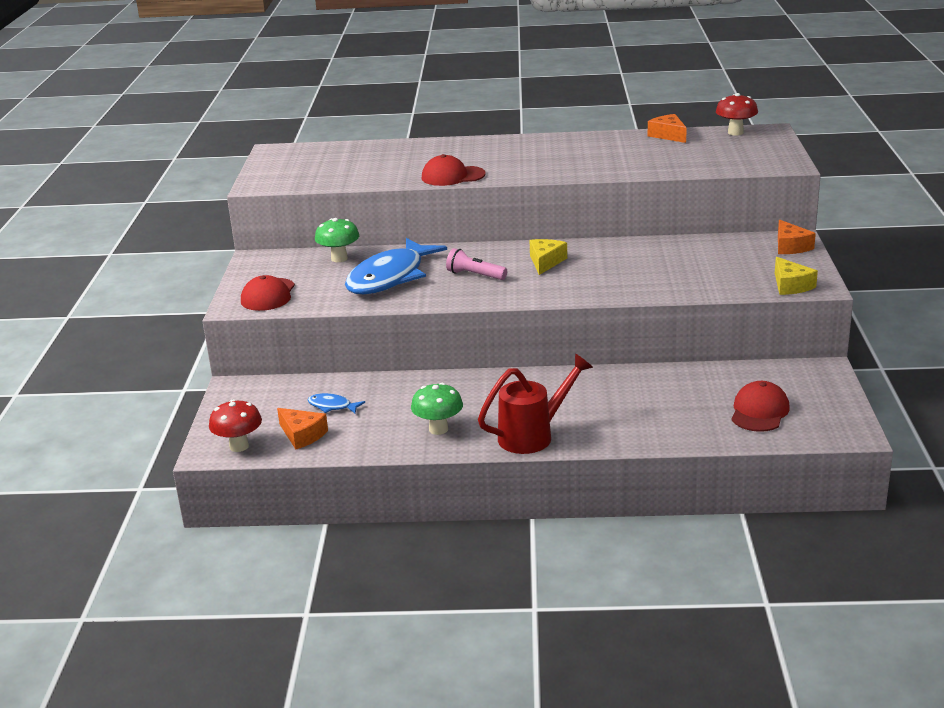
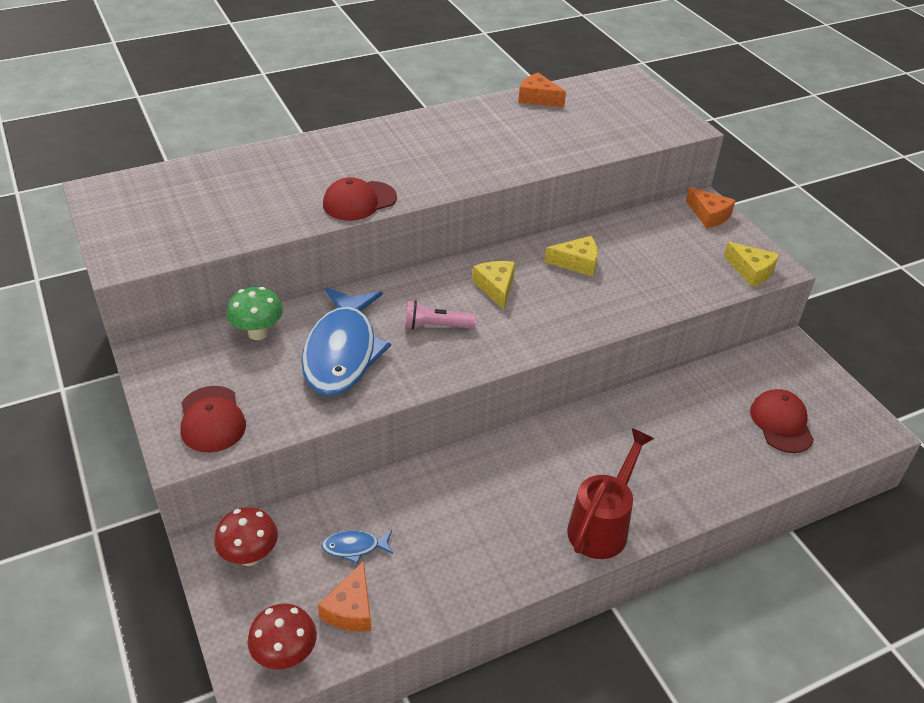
camera: 30 degrees left, 15 degrees up
(302, 435) = (351, 609): orange cheese -> orange cheese turned 90 degrees clockwise
(438, 429) = (499, 547): green mushroom -> none
(631, 258) = (577, 263): none -> yellow cheese
(735, 132) = (599, 85): red mushroom -> red mushroom (250, 556)

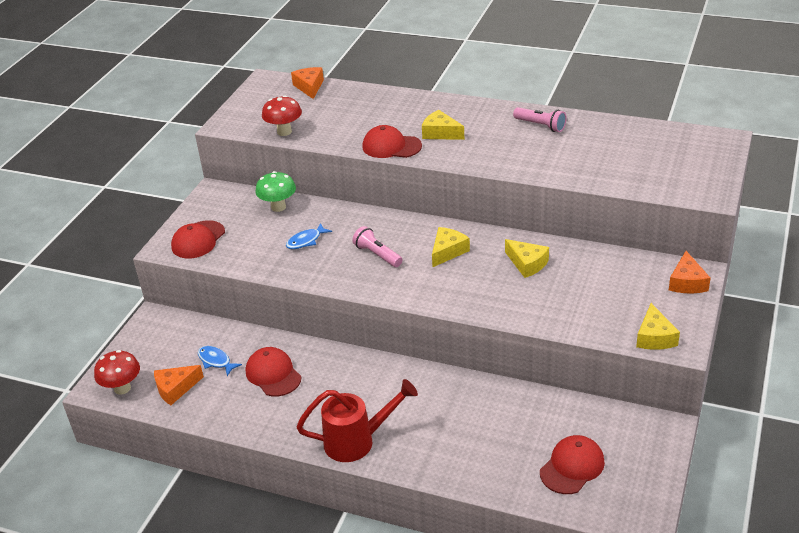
camera: 50 degrees right, 5 degrees down
(250, 556) = (166, 332): red mushroom -> red mushroom (284, 132)
(342, 352) = (306, 241): blue fish -> blue fish, size x0.41
(388, 167) = (440, 133): none -> yellow cheese
(435, 518) = (273, 374): none -> red cap
(470, 123) = (540, 126): none -> pink flashlight
(538, 98) = (621, 127): orange cheese -> orange cheese (309, 87)

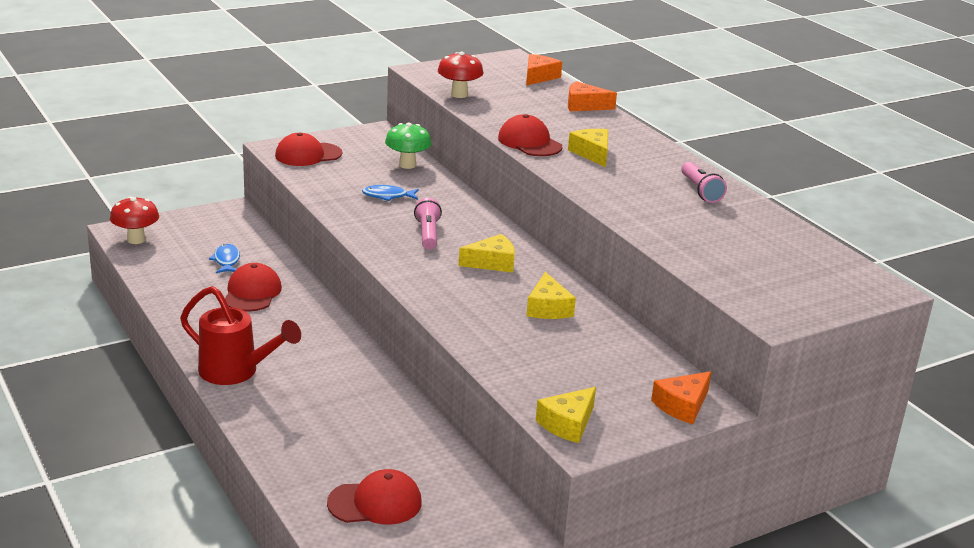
camera: 35 degrees right, 10 degrees down
(175, 388) = (170, 261): orange cheese -> orange cheese (584, 105)

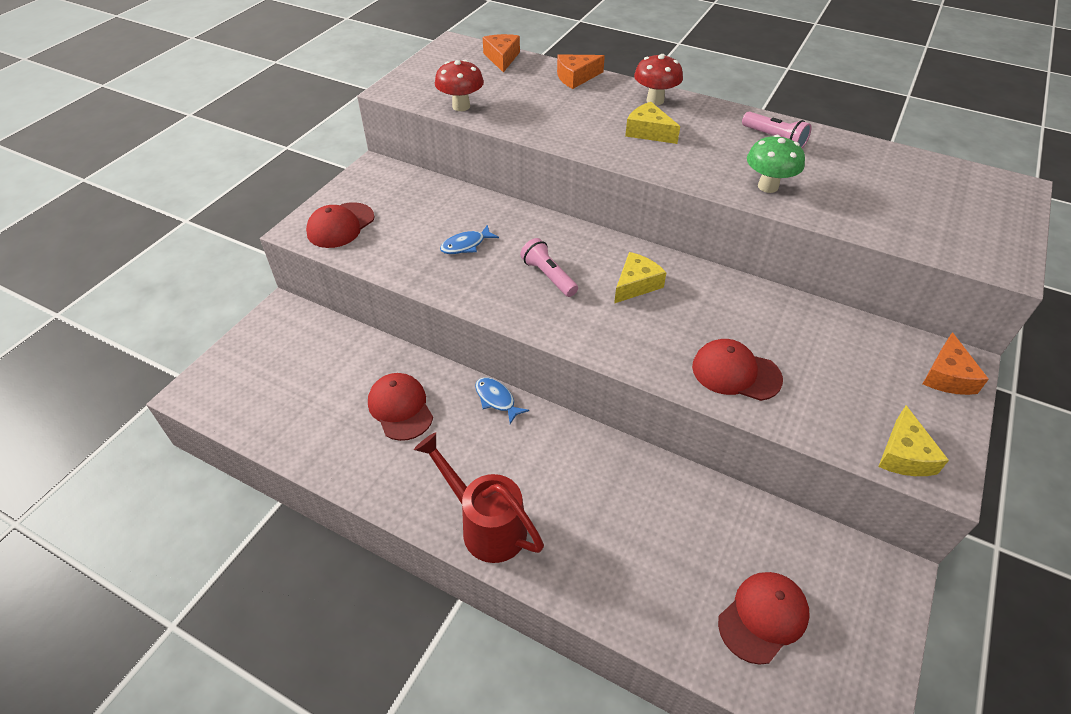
camera: 30 degrees left, 20 degrees up
(136, 240) = (219, 398): red mushroom -> red mushroom (655, 100)
(226, 261) = (337, 379): blue fish -> blue fish (496, 399)
(236, 372) = (485, 524): red watering can -> red watering can turned 135 degrees counterclockwise
(407, 165) = (443, 198): green mushroom -> green mushroom (768, 186)
(529, 142) = (586, 141): red cap -> red cap (735, 372)
(548, 308) = (735, 316): yellow cheese -> none

